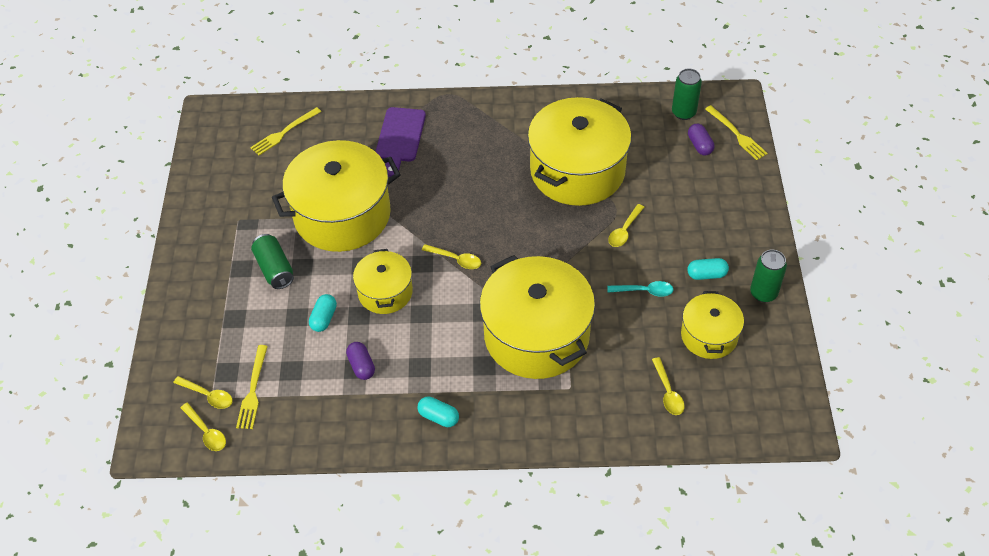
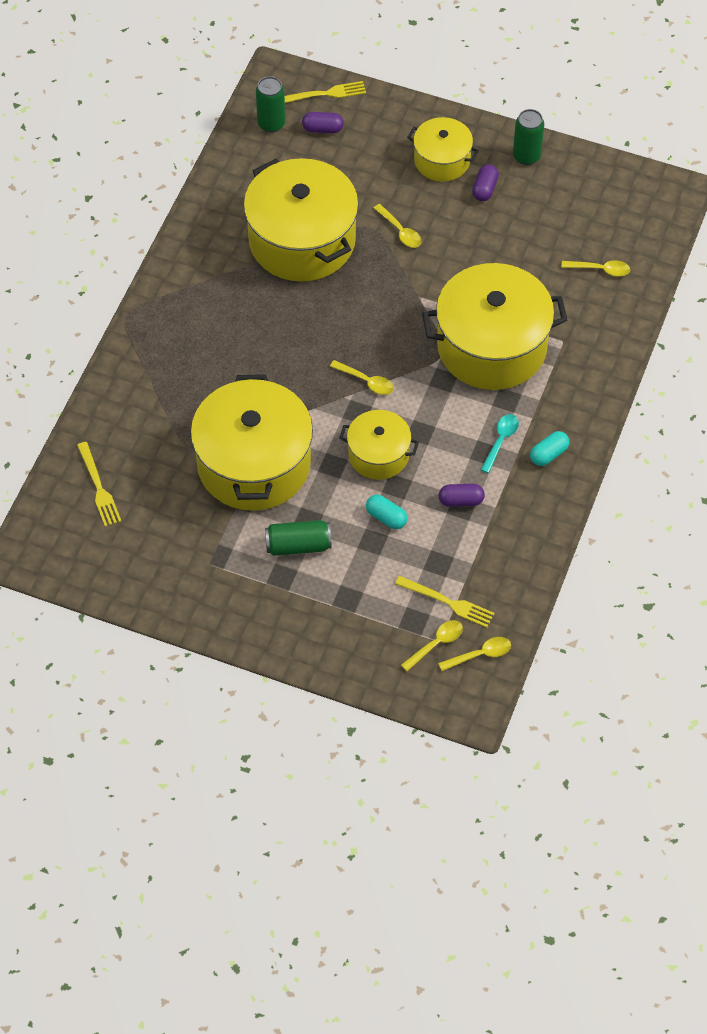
camera: 70 degrees left, 5 degrees up
(400, 138) = (169, 379): purple cutting board -> none
(456, 259) = (366, 381): yellow spoon -> yellow spoon turned 75 degrees clockwise
(645, 291) = (481, 243): turquoise spoon -> turquoise spoon (500, 441)
(706, 274) = (485, 189): turquoise capsule -> purple capsule
(709, 335) = (554, 215): yellow pot -> yellow pot (442, 160)

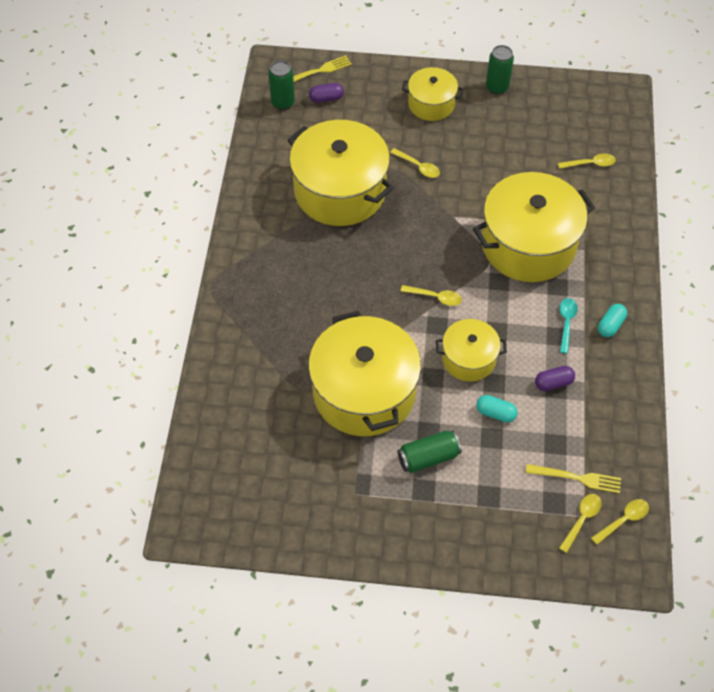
camera: 15 degrees left, 0 degrees up
(98, 487) = (233, 446): yellow fork -> none
(485, 189) = (474, 119): purple capsule -> none

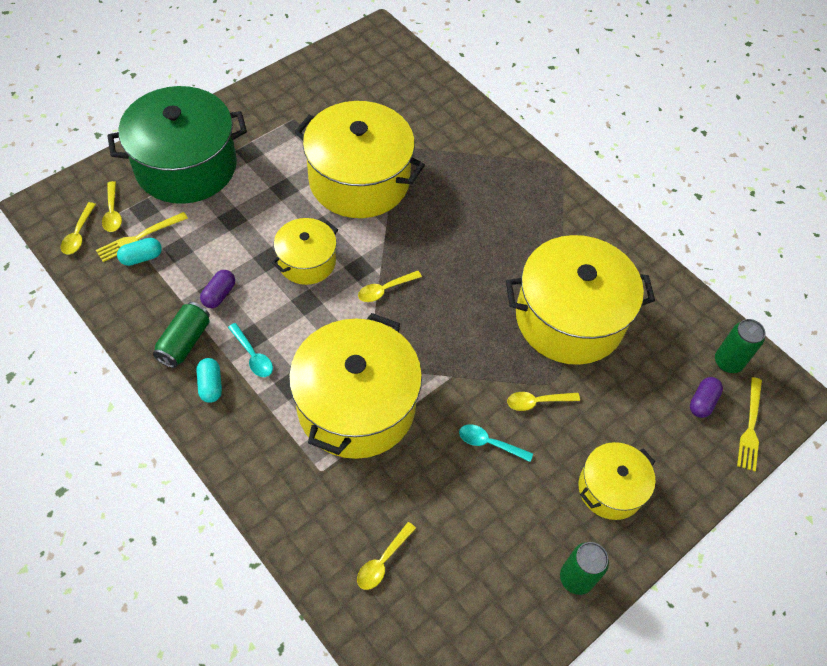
camera: 130 degrees right, 0 degrees up
(428, 457) = (266, 173): green can -> green can (184, 342)
(471, 169) = (489, 443): none -> turquoise spoon
(487, 518) = (186, 166): none -> green pot
(495, 413) = (245, 237): turquoise capsule -> turquoise capsule (141, 257)

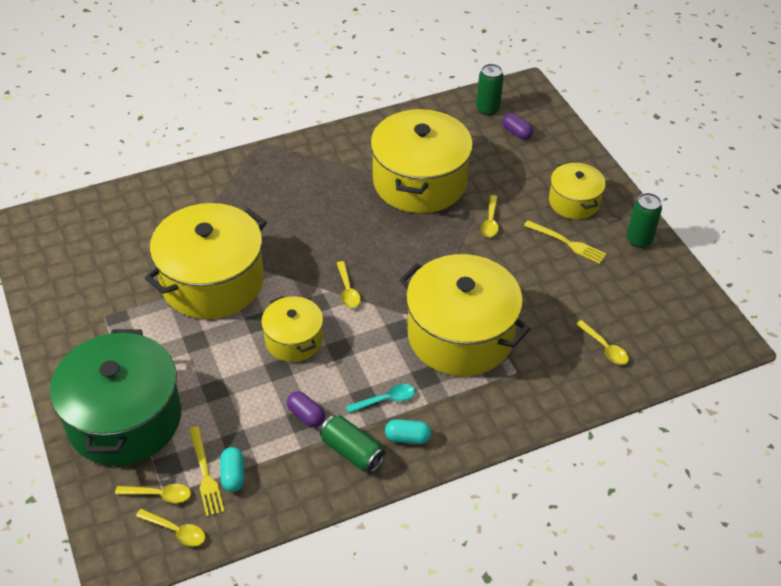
camera: 70 degrees left, 10 degrees down
(489, 443) = (519, 259): turquoise spoon -> none
(750, 427) = (543, 116): yellow fork -> yellow fork (567, 243)

